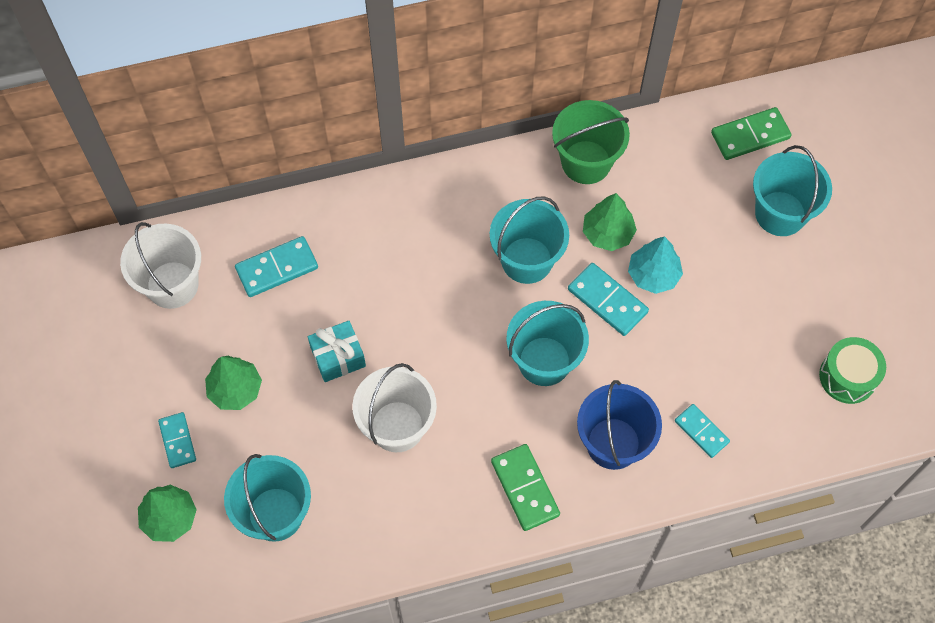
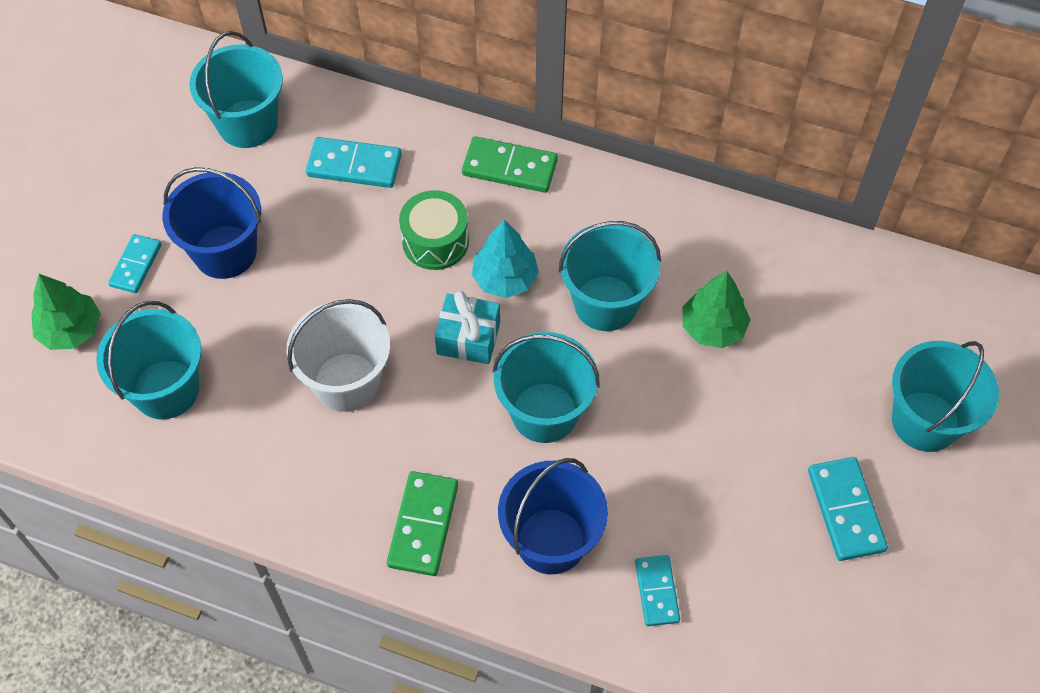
camera: 35 degrees right, 5 degrees down
(172, 285) = (248, 124): white bucket -> turquoise bucket
(235, 390) = (225, 252): green tree -> blue bucket
(338, 357) = (344, 281): turquoise gift -> turquoise gift (468, 338)
(586, 162) = (745, 244): green bucket -> none
(607, 301) = (659, 394): turquoise domino -> turquoise domino (846, 510)
(653, 275) = (730, 398): turquoise tree -> turquoise tree (505, 278)
(750, 135) = (952, 321): green domino -> green domino (510, 167)
(847, 376) = (872, 642): green drum -> green drum (435, 241)

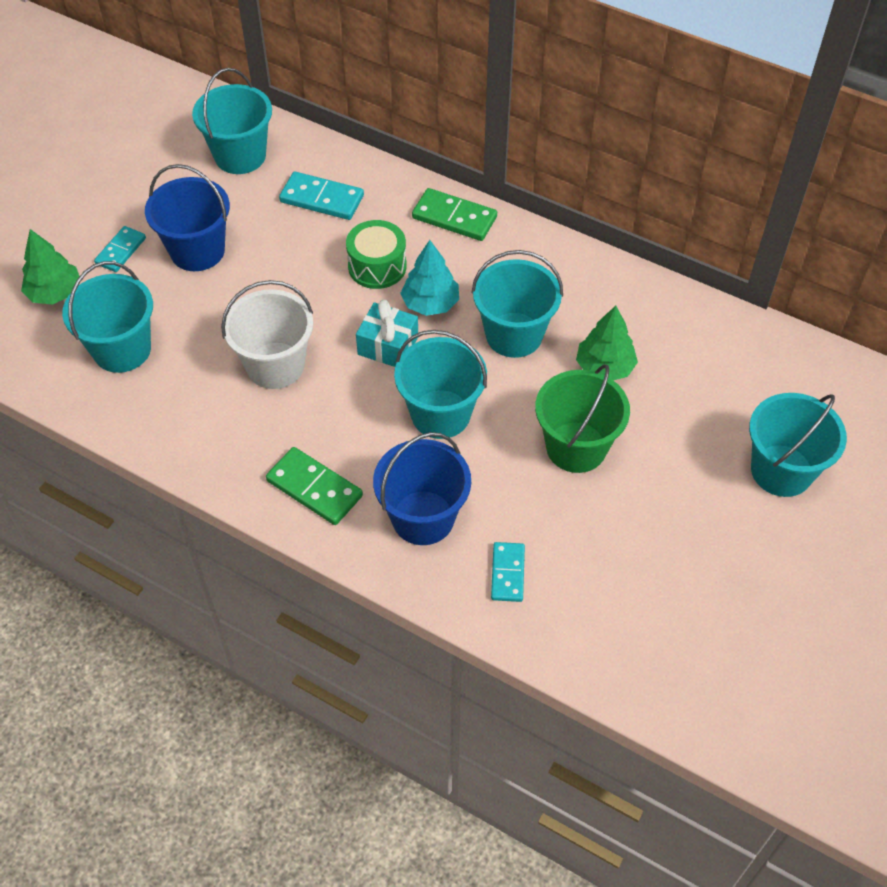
camera: 10 degrees right, 5 degrees down
(423, 525) = (314, 488): green domino -> green domino turned 75 degrees counterclockwise
(701, 429) = (576, 447): none -> green bucket
(846, 510) = (693, 533): turquoise domino -> none

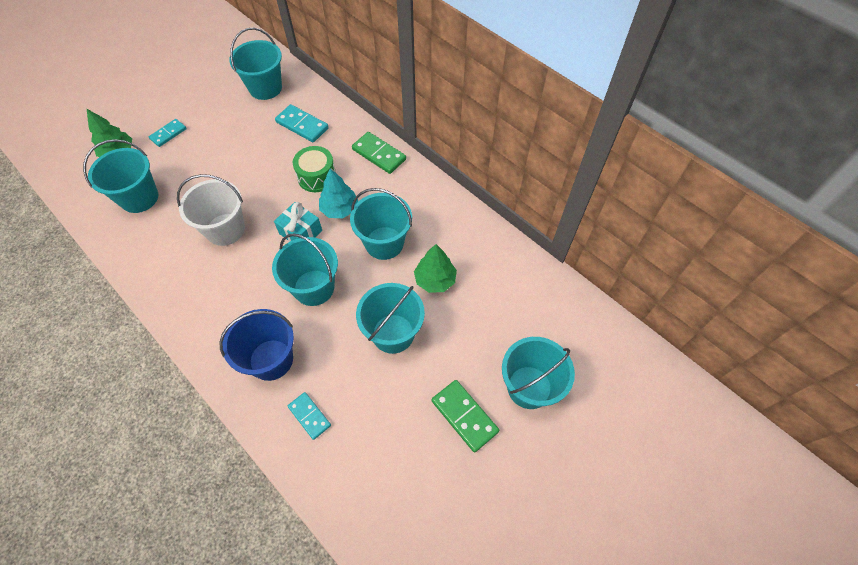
camera: 15 degrees right, 5 degrees up
(197, 251) = (213, 143): blue bucket -> none
(314, 488) = (212, 320): green domino -> green domino (464, 416)
(508, 573) = (309, 416): turquoise domino -> turquoise domino turned 60 degrees counterclockwise
(576, 447) = (393, 333): green bucket -> turquoise bucket

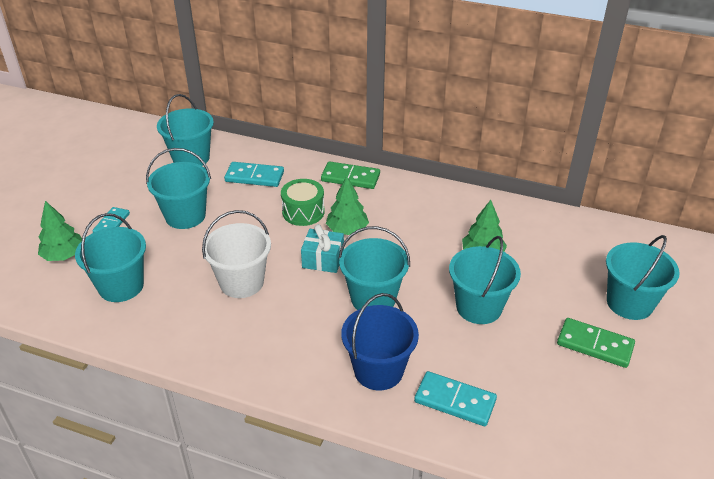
camera: 25 degrees left, 20 degrees down
(309, 416) = (455, 401): turquoise domino -> turquoise domino, size x1.50
(339, 209) = (347, 230): turquoise tree -> green tree
(384, 243) = (412, 242): turquoise bucket -> turquoise bucket (185, 216)

